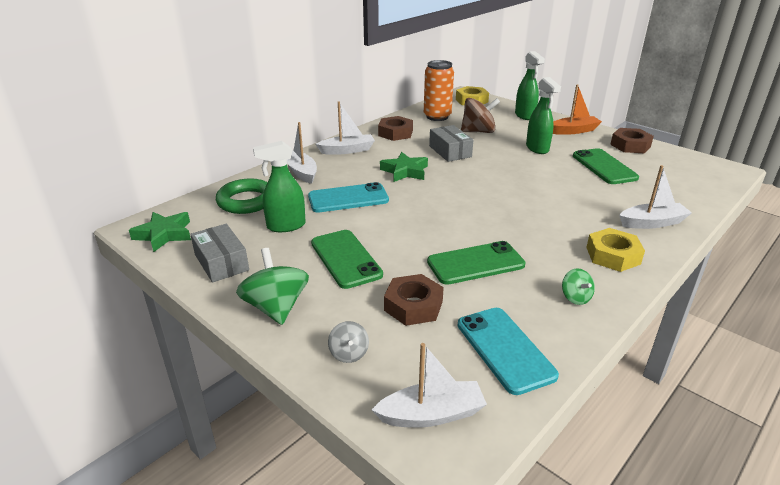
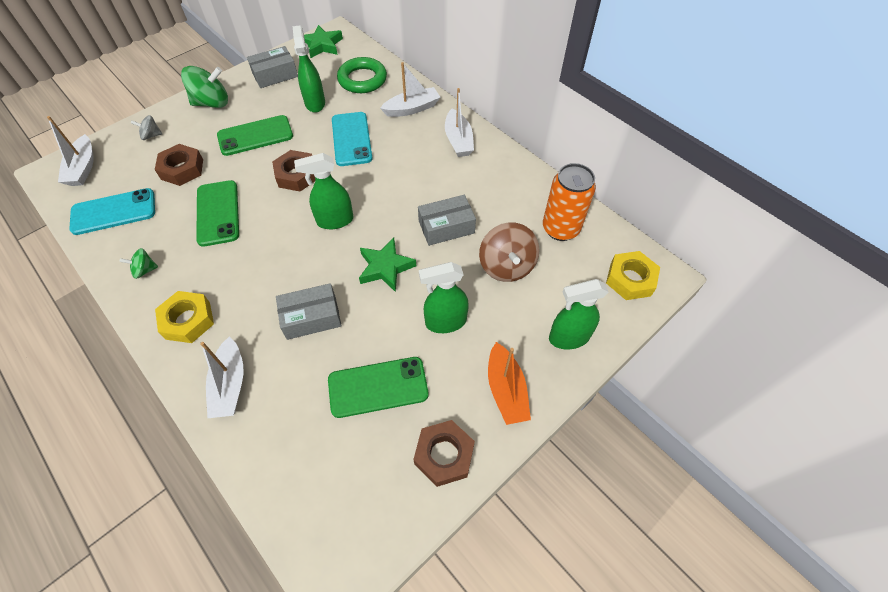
camera: 95 degrees right, 25 degrees up
(395, 133) = (504, 182): brown nut -> brown nut (296, 175)
(405, 171) = (400, 182): green star -> green star (385, 267)
(461, 196) = (334, 221): none -> green spray bottle
(567, 196) = (311, 317): none -> grey box

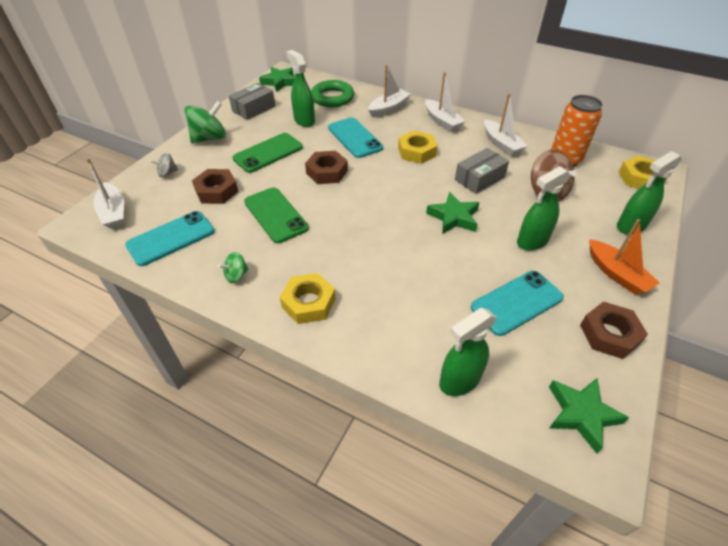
camera: 20 degrees left, 10 degrees down
(230, 384) = (387, 340): white boat -> white boat (501, 144)
(311, 317) = (420, 269): grey box -> none
(334, 221) = (385, 196): green spray bottle -> green spray bottle (459, 381)
(352, 527) = (581, 414): none -> green star
(378, 387) = (516, 302): green phone -> turquoise phone
(403, 174) = (416, 152): none -> yellow nut

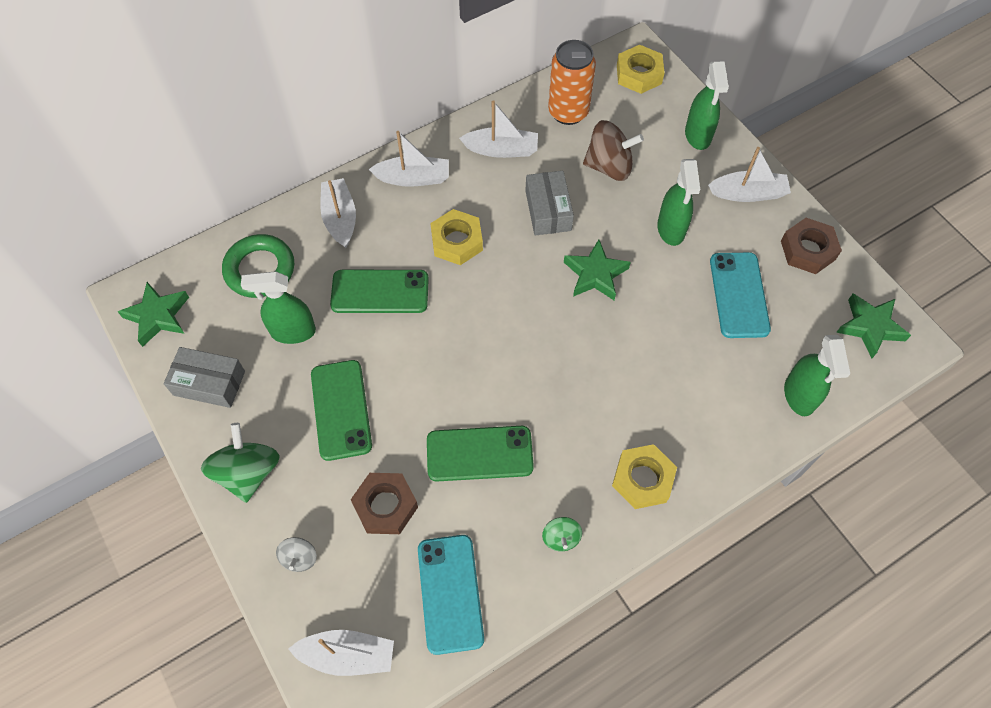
camera: 60 degrees left, 15 degrees up
(253, 108) = (209, 383): grey box -> grey box turned 60 degrees counterclockwise
(327, 172) = (431, 359): brown nut -> none
(355, 138) = (380, 292): turquoise phone -> green phone
(616, 274) = (748, 193): orange boat -> white boat

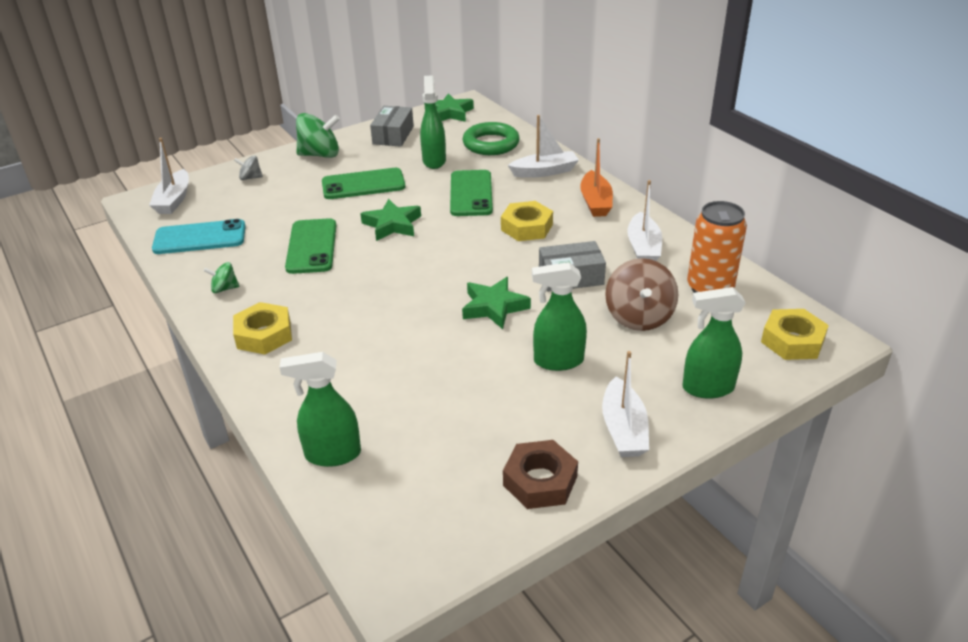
camera: 90 degrees right, 25 degrees down
(385, 506) = (279, 207): brown nut -> none
(413, 178) = (595, 202): white boat -> orange boat
(739, 295) = (470, 412): turquoise phone -> none
(870, 327) = (421, 534): green star -> green star (392, 224)

